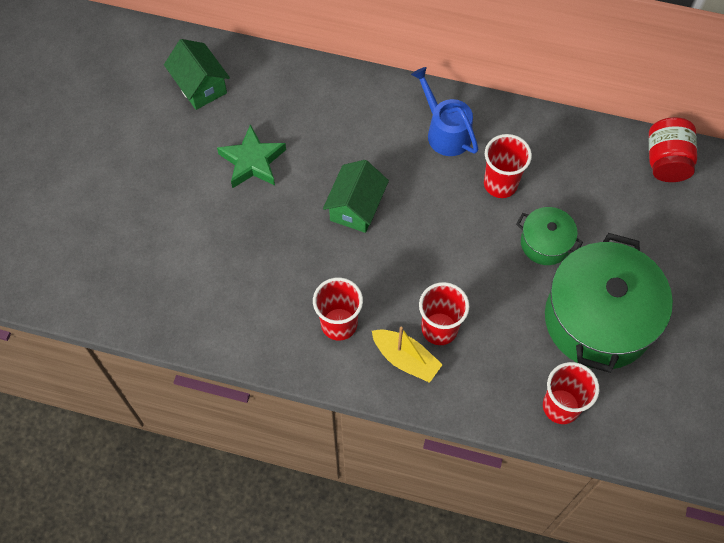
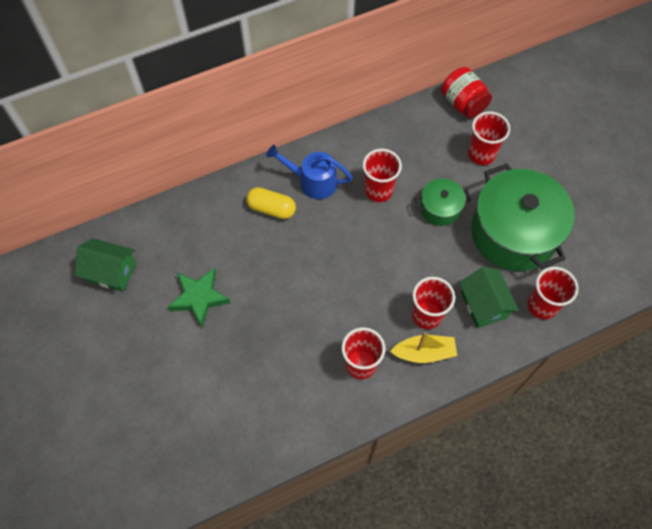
camera: 40 degrees left, 0 degrees up
(356, 207) = (300, 276): green house -> green house (483, 305)
(385, 129) = (271, 208): none -> yellow capsule
(637, 222) = (481, 154): none -> red cup

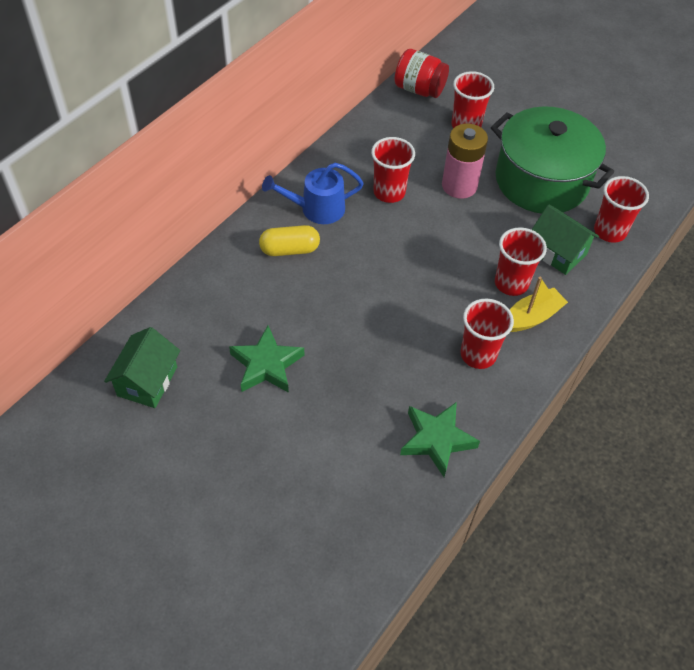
camera: 30 degrees left, 10 degrees down
(111, 272) = (147, 381): green house -> green house turned 60 degrees counterclockwise
(285, 418) = (436, 440): none -> green star
(440, 208) = (459, 186): green pot -> pink battery

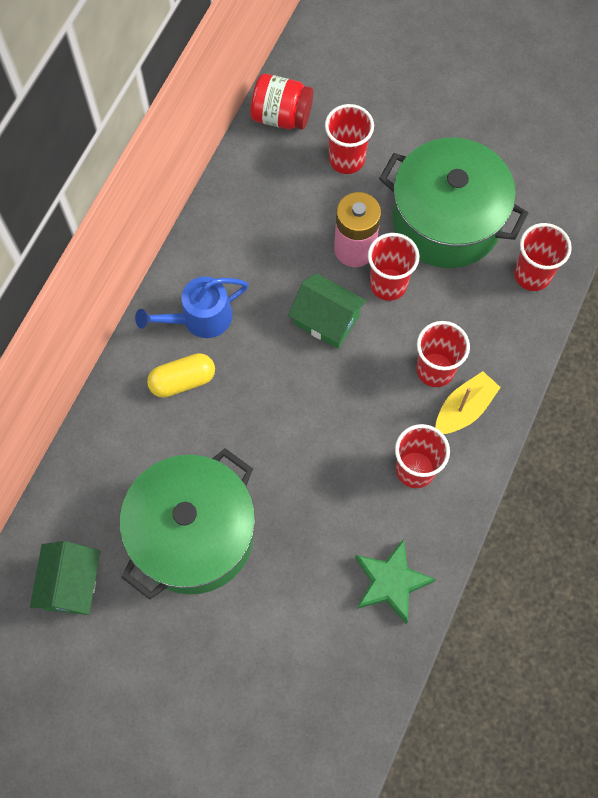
camera: 10 degrees left, 15 degrees up
(266, 365) = (193, 534): green star -> green pot
(389, 192) = (277, 276): red cup -> red cup (388, 284)
(557, 252) = (479, 317): green house -> green house (326, 320)

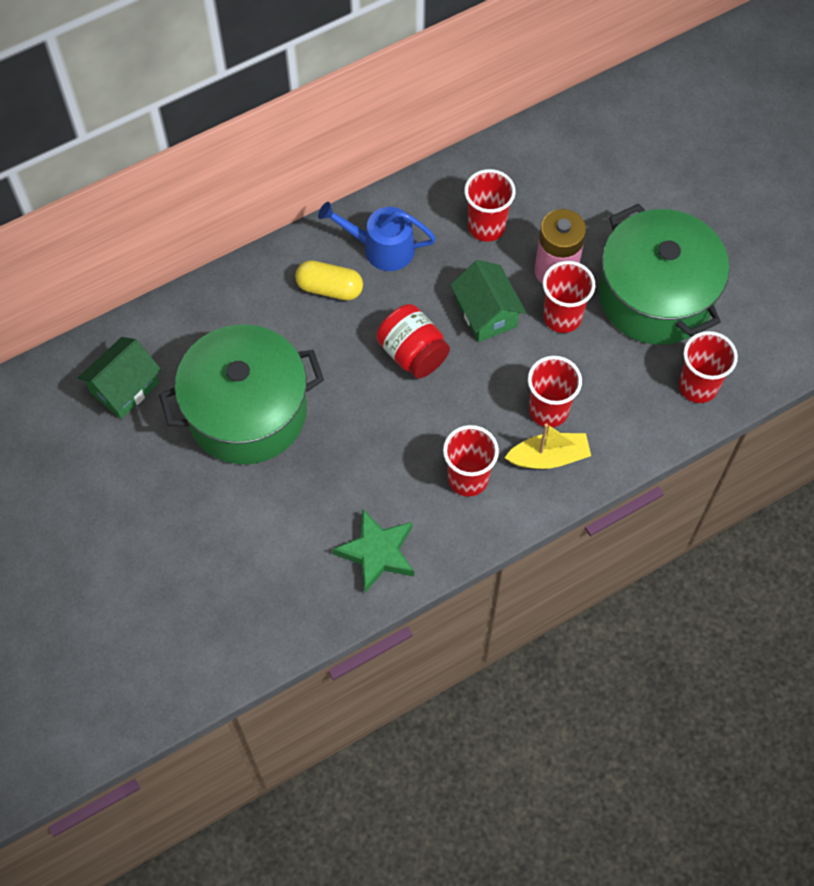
camera: 35 degrees right, 5 degrees down
(281, 116) = (577, 126): red jar -> red jar (413, 353)
(346, 159) = (606, 194): red cup -> red cup (486, 227)

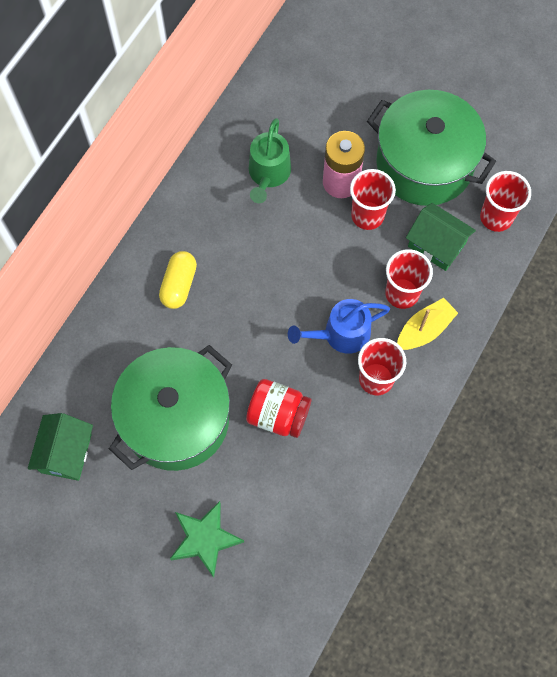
camera: 30 degrees left, 5 degrees up
(330, 288) = (179, 285): yellow capsule -> yellow capsule turned 60 degrees counterclockwise
(377, 553) = (345, 475): green star -> green star (205, 539)
(382, 248) = (199, 232): blue watering can -> blue watering can (341, 334)
(413, 353) = (274, 303): red jar -> red jar (278, 415)
(486, 227) = (268, 174): red cup -> green watering can
(486, 313) = (310, 242): green house -> green house (436, 245)

